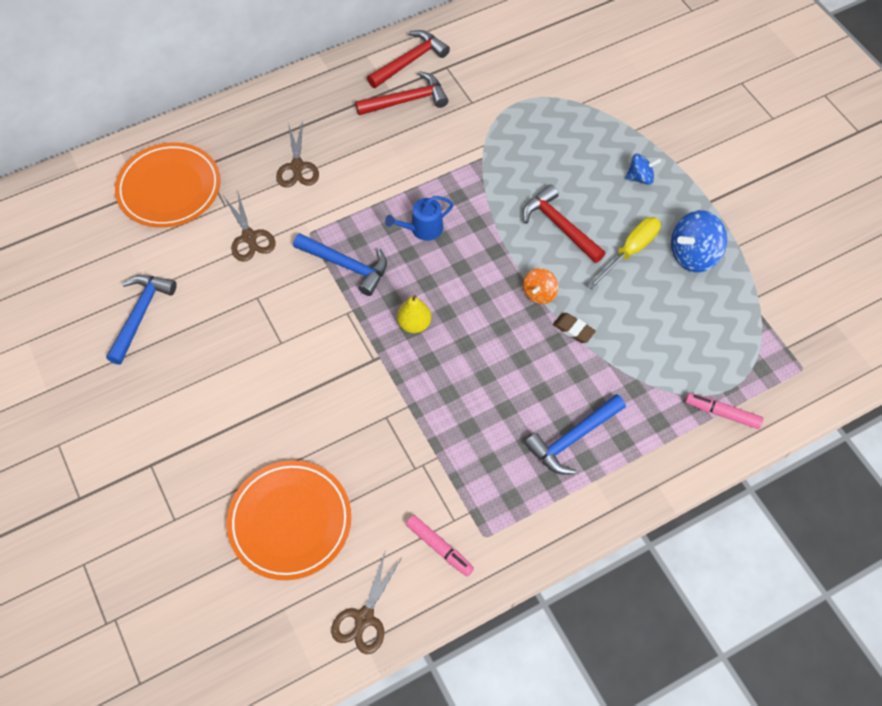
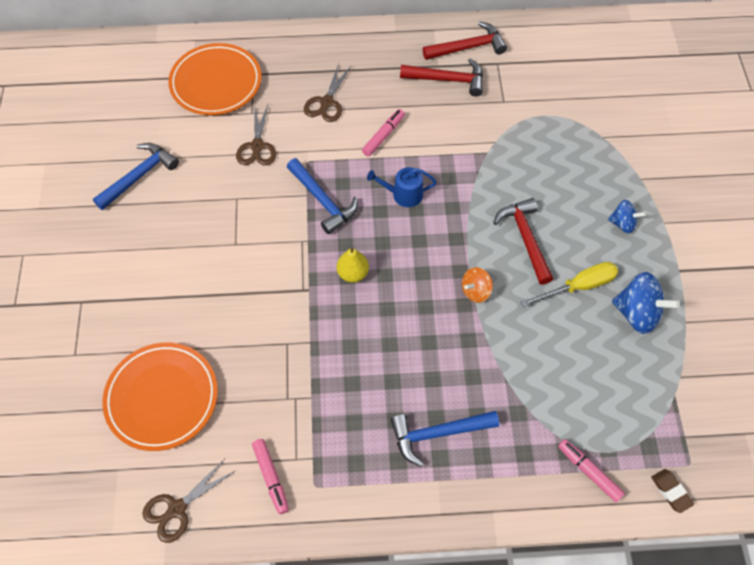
camera: 25 degrees right, 0 degrees up
(372, 179) = (383, 136): none -> pink marker
(573, 329) = (489, 336): brown eraser -> brown eraser (670, 491)
(693, 255) = (637, 313): blue spinning top -> blue spinning top turned 150 degrees counterclockwise

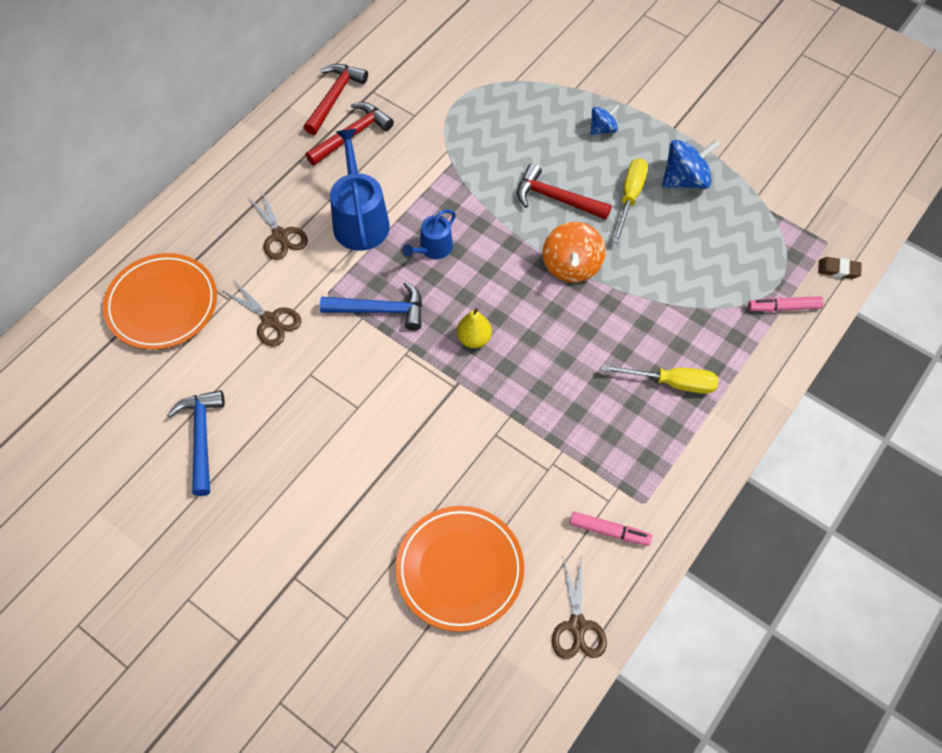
camera: 50 degrees left, 0 degrees up
(383, 136) = (360, 220): pink marker -> blue watering can
(437, 434) = (672, 383): blue hammer -> yellow screwdriver
(475, 291) = (571, 266): orange spinning top -> orange spinning top, size x1.69

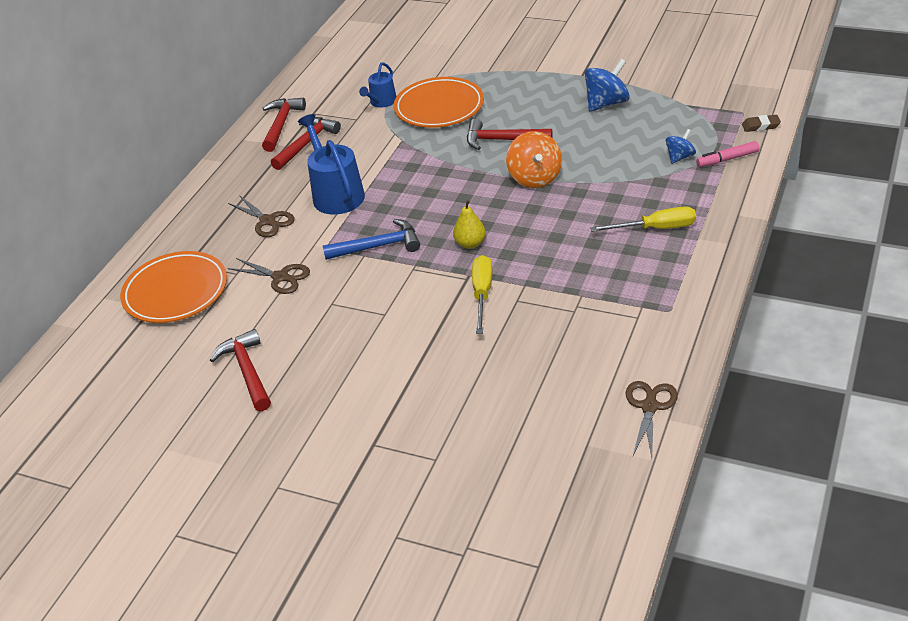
camera: 10 degrees left, 20 degrees down
(201, 437) = (247, 371): blue hammer -> red hammer
(433, 248) = (409, 196): blue watering can -> blue watering can (381, 102)
(460, 570) = (525, 398): orange plate -> orange plate (439, 107)
(577, 625) = (649, 407): brown scissors -> brown scissors turned 150 degrees counterclockwise
(603, 129) = (522, 90): blue spinning top -> blue spinning top (680, 157)
(609, 531) = (648, 337): pink marker -> none
(630, 197) = (565, 125): yellow screwdriver -> yellow screwdriver (482, 294)

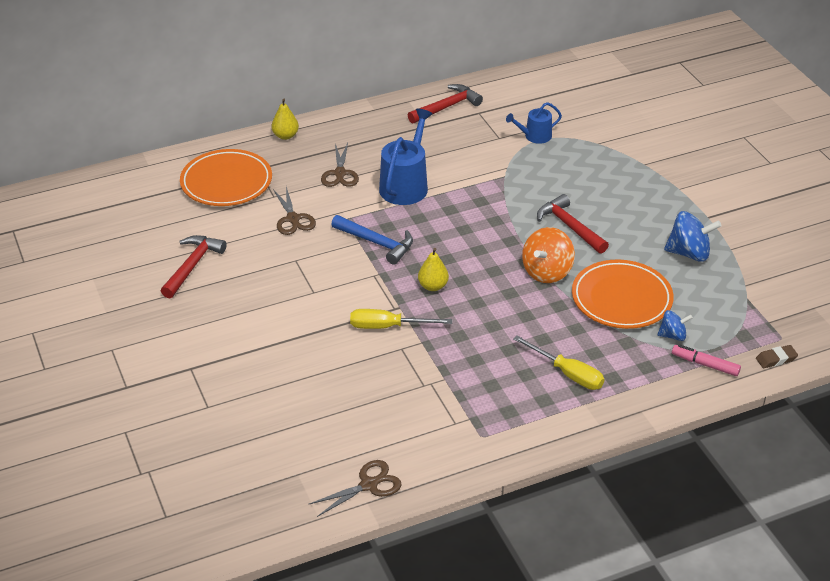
camera: 40 degrees right, 0 degrees up
(174, 226) = (285, 136): none -> yellow pear
(306, 143) = (441, 133): red hammer -> none
(439, 107) = (566, 169): orange plate -> orange plate (621, 299)
(482, 294) = (388, 326): yellow screwdriver -> yellow screwdriver turned 135 degrees counterclockwise
(760, 126) = (776, 359): brown eraser -> brown eraser turned 60 degrees counterclockwise

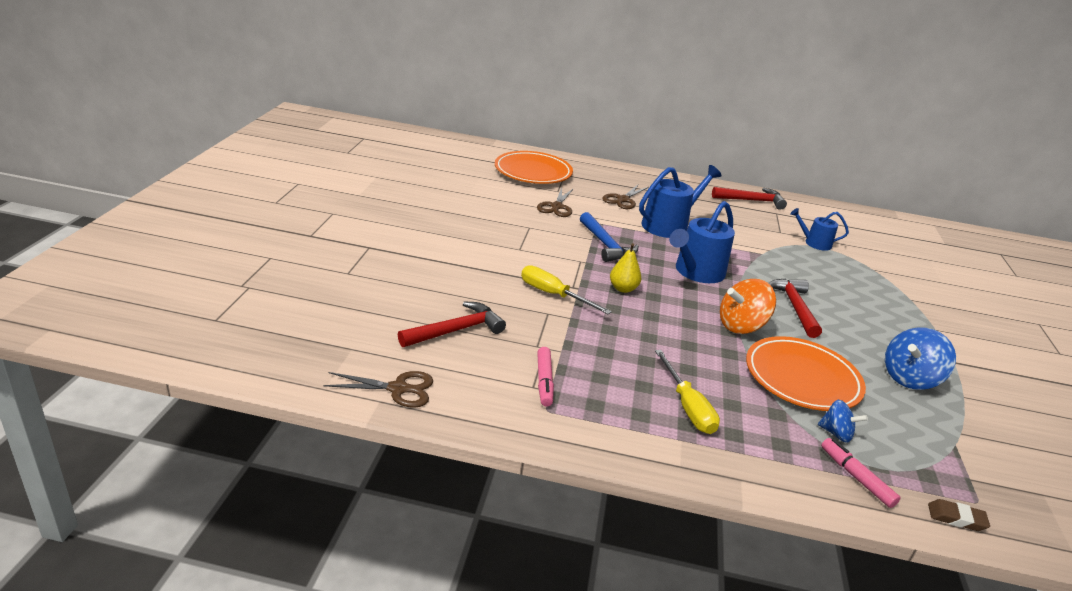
camera: 30 degrees right, 10 degrees down
(192, 266) = (451, 199): red hammer -> red hammer (456, 330)
(285, 136) = (605, 168): yellow pear -> none
(458, 414) = (544, 381): none -> pink marker
(472, 231) = (696, 272): none -> blue watering can
(689, 253) = (910, 378): blue spinning top -> blue spinning top turned 105 degrees clockwise

